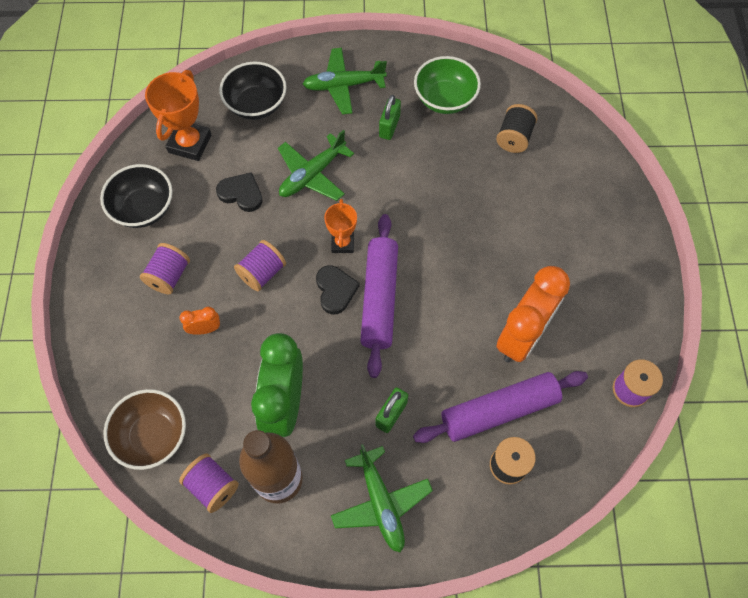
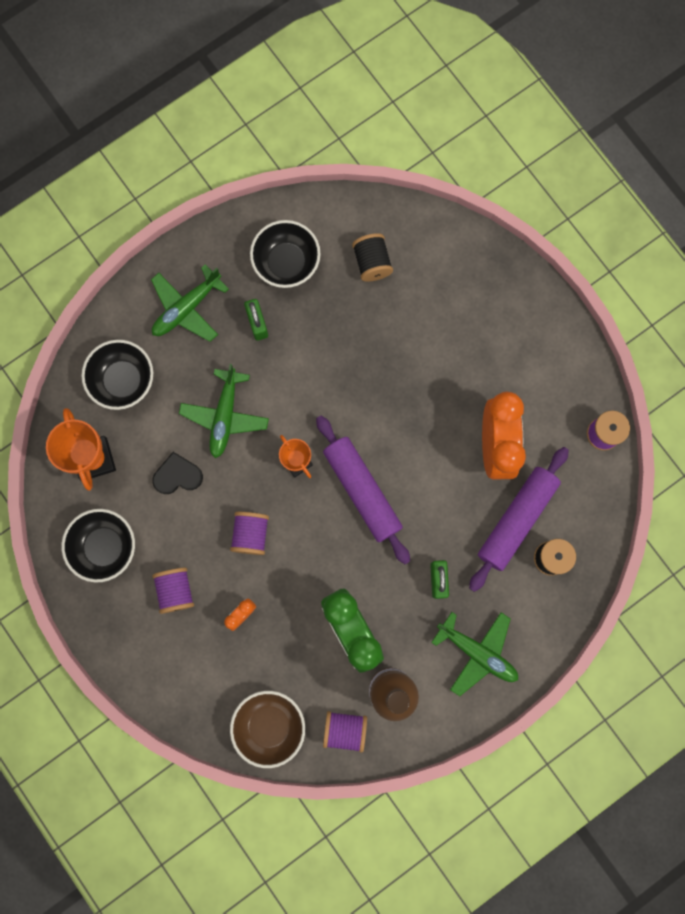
camera: 35 degrees left, 15 degrees up
(335, 290) = (322, 508): black heart -> none
(445, 99) = (286, 263): green bowl -> black bowl

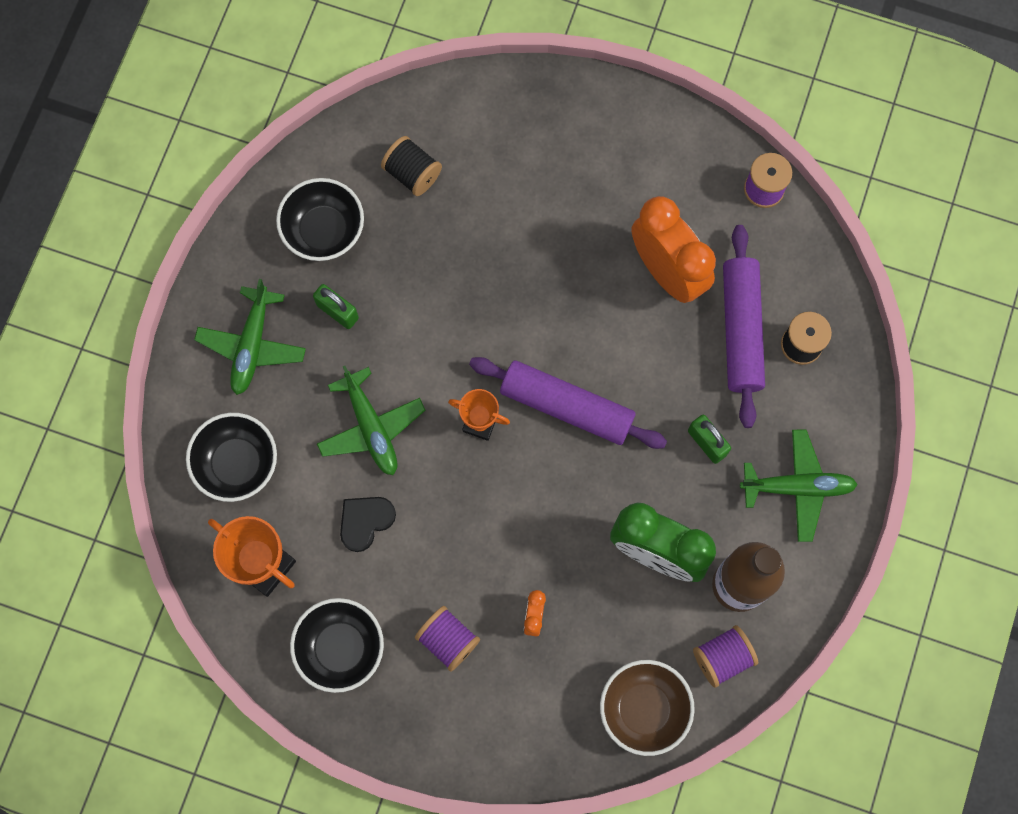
camera: 35 degrees left, 5 degrees down
(251, 534) = (485, 529): purple spool -> none

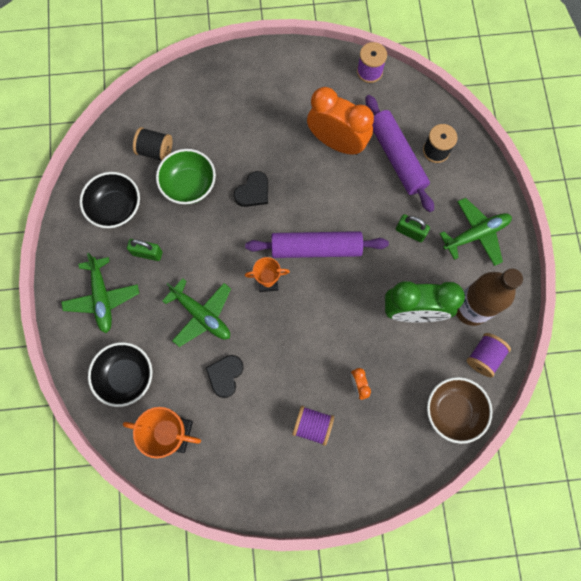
camera: 25 degrees left, 0 degrees up
(340, 648) = (247, 463): black bowl -> none
(436, 242) = (189, 185): none -> green bowl
(518, 290) = (253, 191): none -> black heart

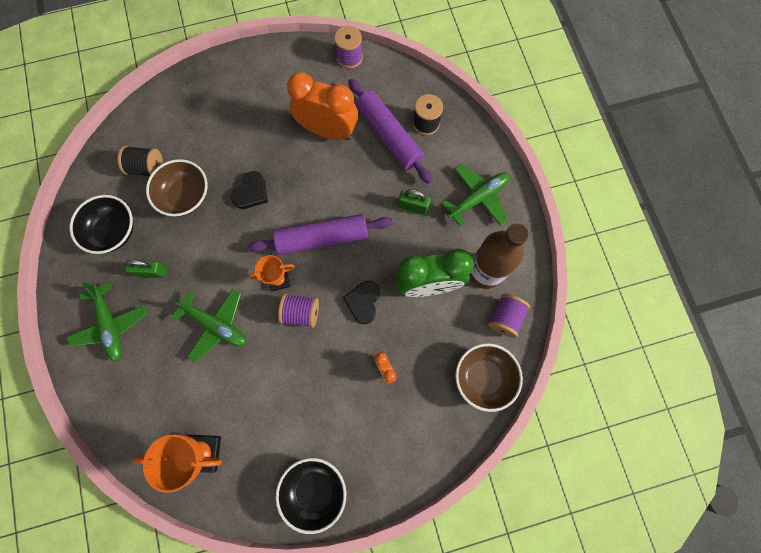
camera: 10 degrees left, 0 degrees up
(126, 376) = (146, 402): black bowl -> black bowl (314, 490)
(189, 185) = (186, 196): green bowl -> brown bowl
(225, 375) = (248, 383): black heart -> black heart (363, 302)
(312, 425) = (344, 418): purple spool -> purple spool (301, 313)

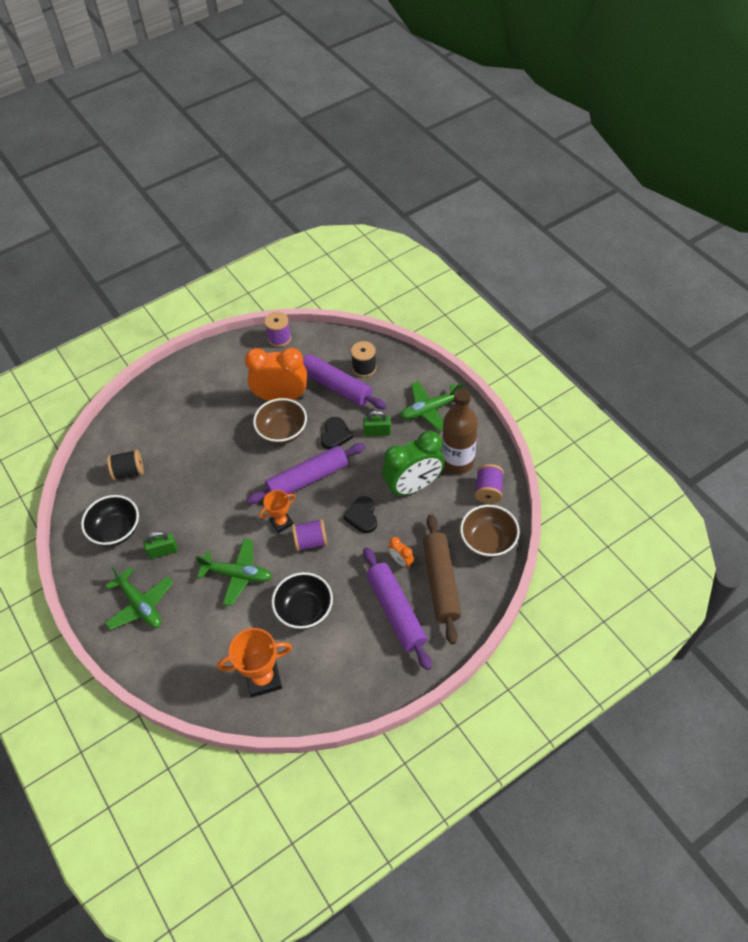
camera: 15 degrees left, 20 degrees down
(186, 196) = (173, 484): brown bowl -> brown bowl (282, 432)
(251, 192) = (231, 463): black heart -> black heart (335, 435)
(314, 490) = (375, 674): black bowl -> black bowl (304, 610)
(359, 425) = (396, 611): none -> purple rolling pin
(417, 408) = (440, 582): none -> brown rolling pin
(478, 198) = (430, 410): green plane -> green plane turned 150 degrees counterclockwise

